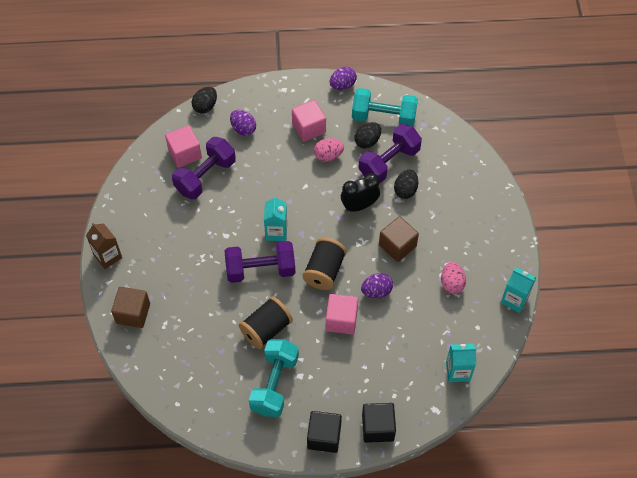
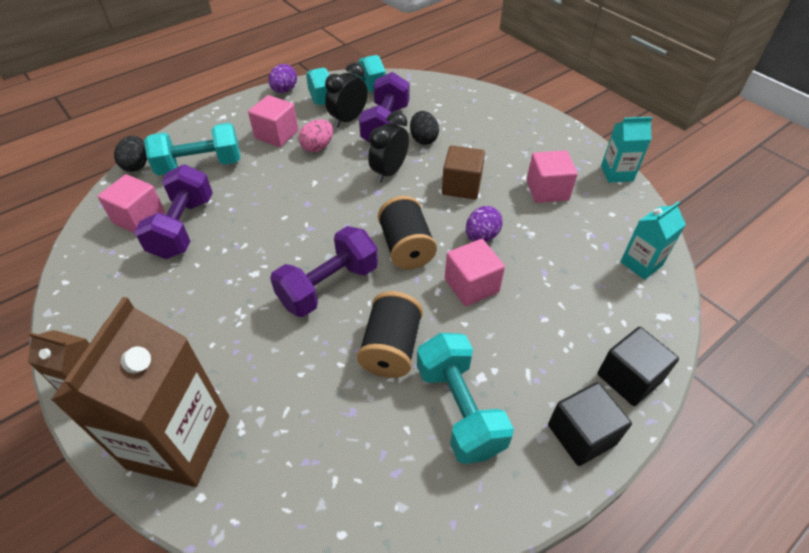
camera: 35 degrees left, 10 degrees down
(133, 313) = (179, 442): brown cube -> brown carton
(243, 129) = (200, 165): purple egg -> turquoise dumbbell
(276, 232) = (316, 238): turquoise carton -> none
(367, 141) = (348, 119): black egg -> black clock
(451, 283) = (547, 190): pink egg -> pink cube

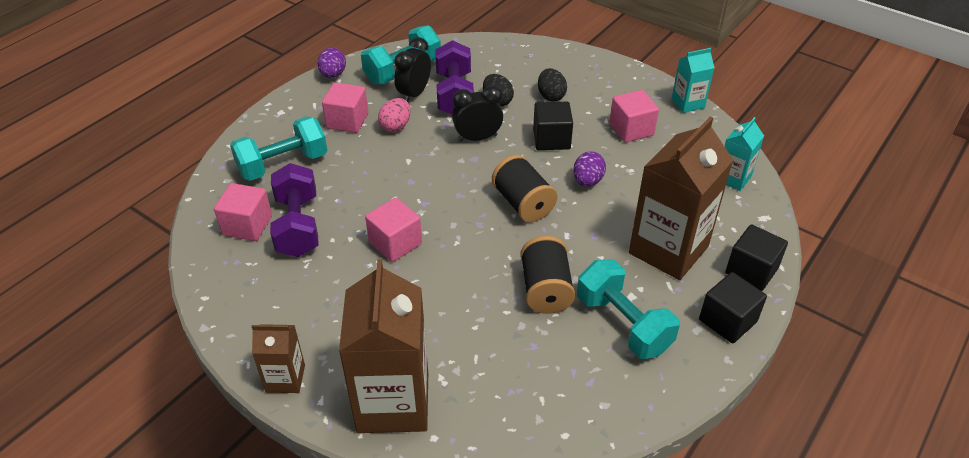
camera: 15 degrees left, 5 degrees down
(137, 165) = (215, 176): black egg -> black egg (551, 96)
(328, 286) = (466, 250): purple dumbbell -> none
(389, 172) = (477, 138): black clock -> black clock turned 60 degrees clockwise
(461, 186) = (551, 139): brown cube -> black cube
(471, 285) = (595, 224): pink cube -> pink cube (395, 243)
(541, 331) = (668, 250): none -> brown carton

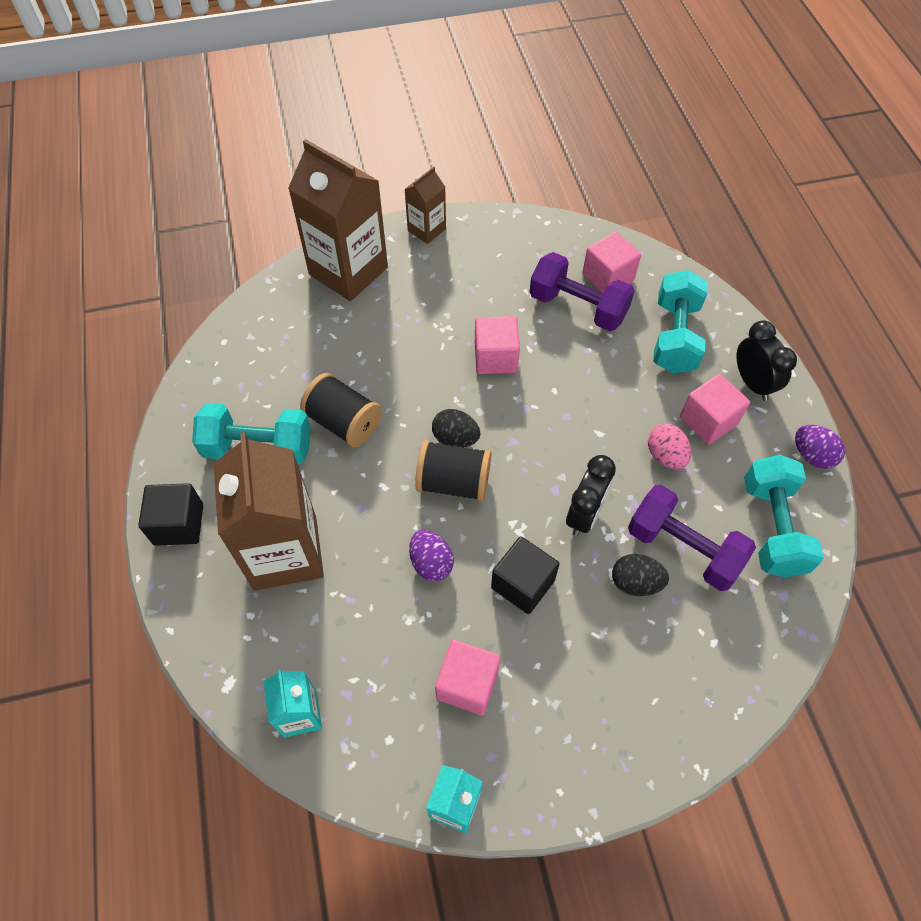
camera: 130 degrees right, 15 degrees up
(414, 94) = (714, 509): black clock -> black clock (752, 383)
(551, 96) = (600, 649): black egg -> black egg (455, 438)
(751, 271) = (194, 598): black cube -> none

